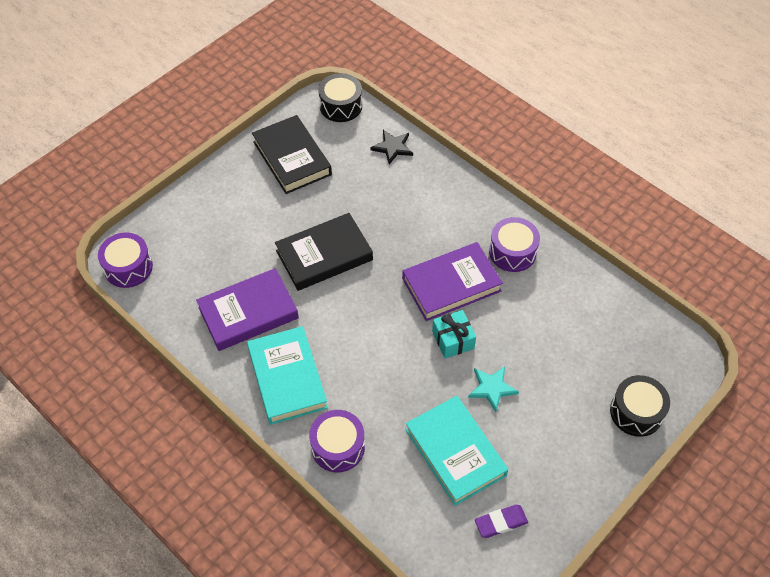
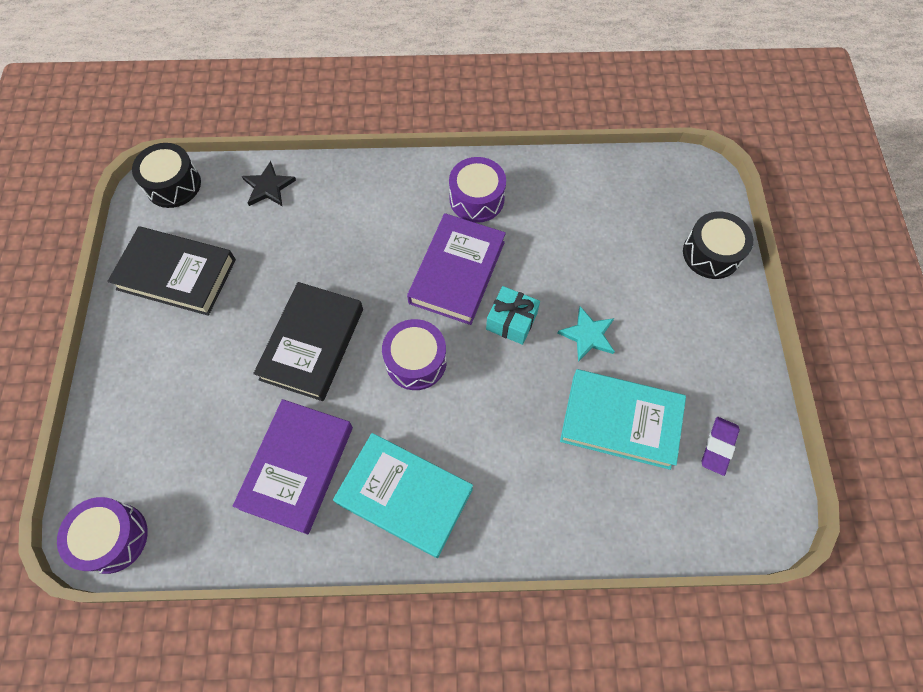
camera: 45 degrees left, 10 degrees up
(338, 447) = (521, 516): purple drum -> purple drum (416, 361)

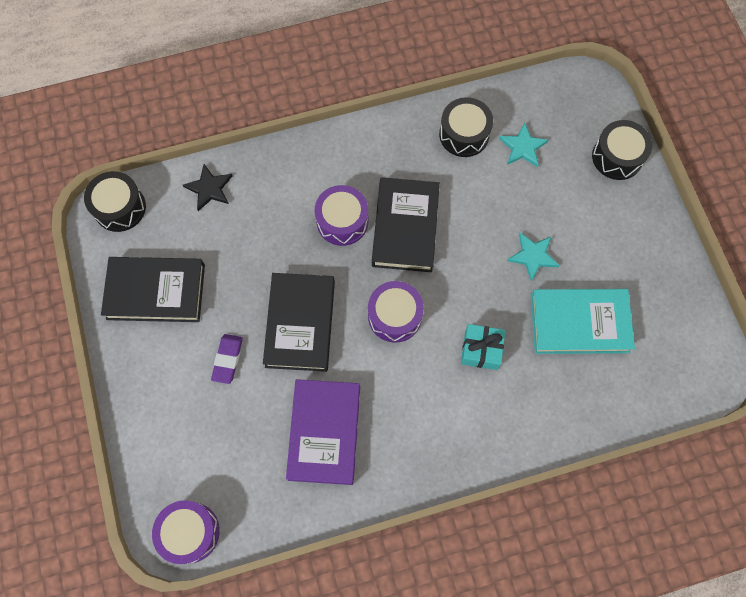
camera: 15 degrees left, 5 degrees up
(404, 496) = (421, 432): turquoise book -> none
(457, 272) = (405, 227): purple book -> black book
(476, 199) = (401, 155): purple drum -> purple drum (342, 221)
(511, 321) = (465, 260): turquoise gift -> turquoise gift (481, 350)
(549, 194) = (464, 134): none -> black drum
(609, 220) = (522, 147): none -> turquoise star
(718, 446) = (662, 324): purple eraser -> purple eraser (227, 359)

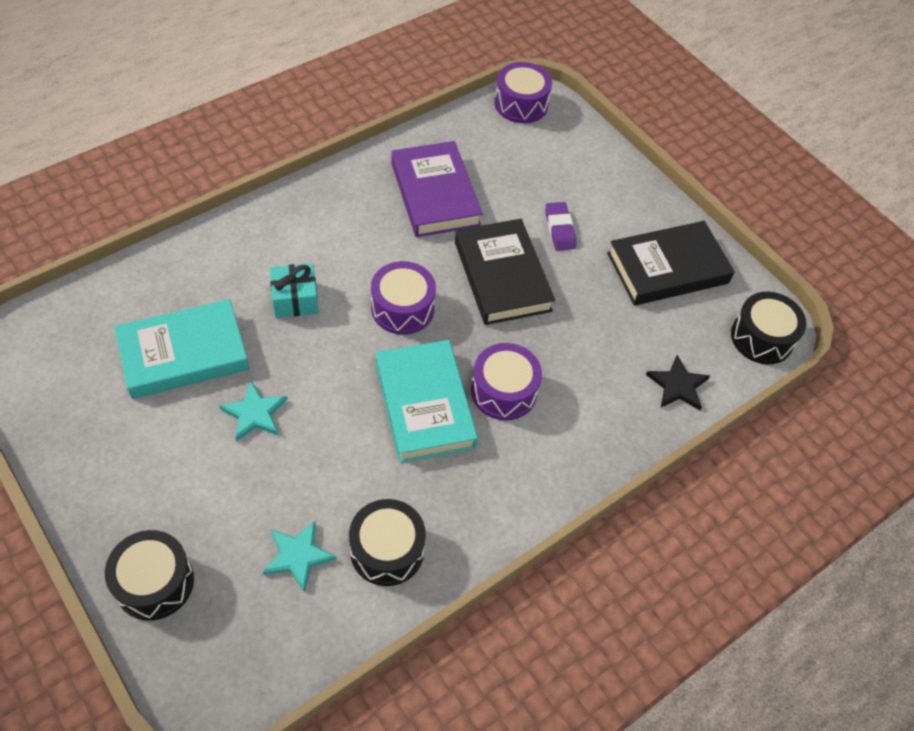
camera: 155 degrees right, 15 degrees down
(405, 227) = (424, 405): black book -> turquoise book

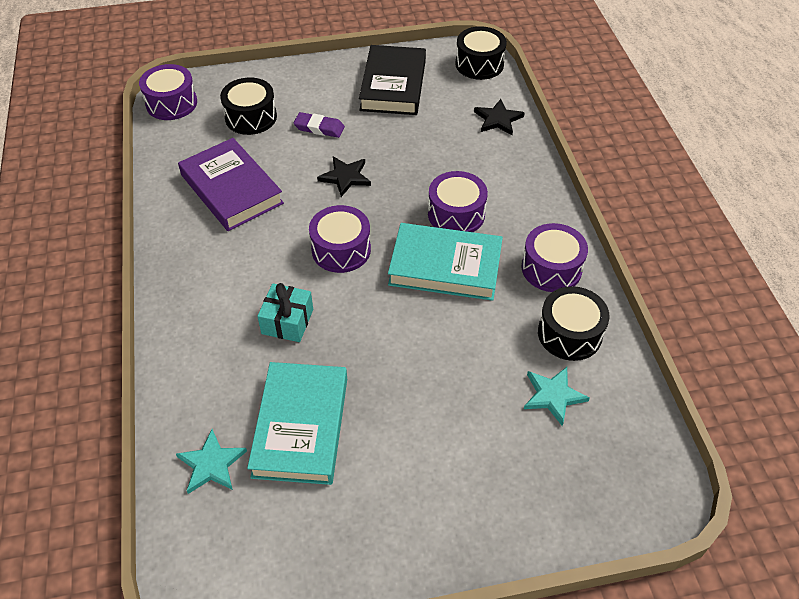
camera: 60 degrees left, 5 degrees down
(154, 582) = (541, 513): black drum -> black drum (251, 117)
(254, 413) = (397, 387): turquoise star -> turquoise star (211, 464)
(435, 194) = (231, 189): purple book -> purple book turned 45 degrees clockwise
(472, 507) = (551, 268): none -> purple drum
(502, 276) = (345, 177): black book -> black star

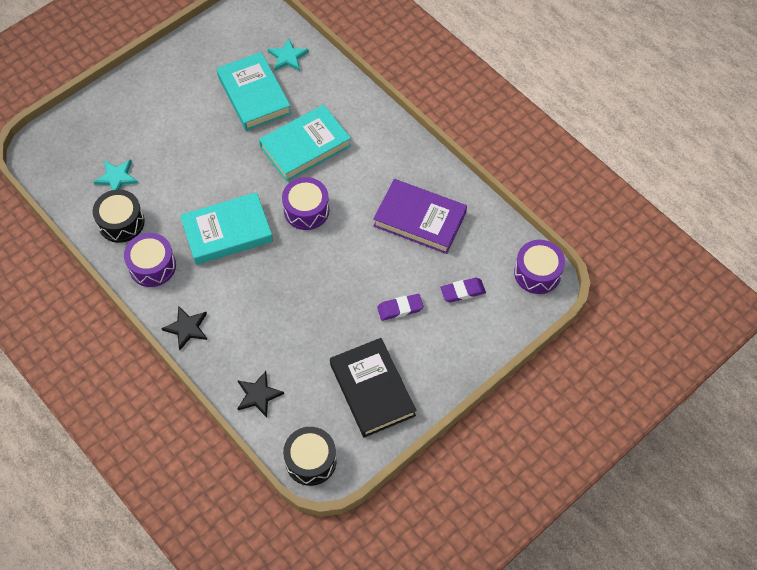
camera: 150 degrees right, 10 degrees up
(251, 117) = (462, 291): black drum -> purple eraser
(287, 321) = (305, 146): turquoise gift -> turquoise book
(345, 177) = (345, 271): black star -> black star (187, 328)
(456, 214) = (242, 279): purple drum -> none

